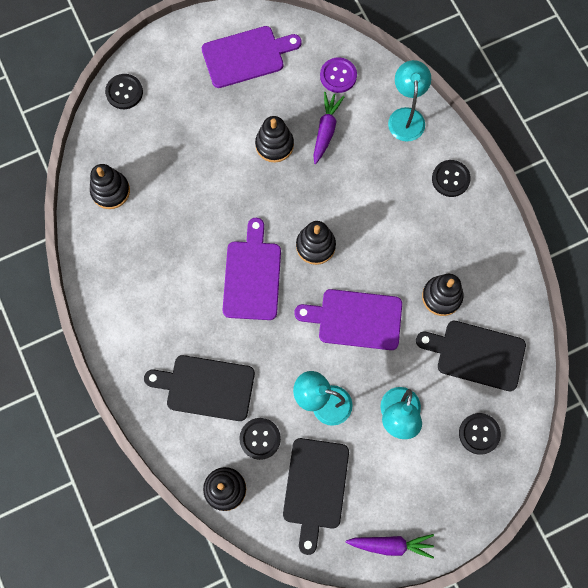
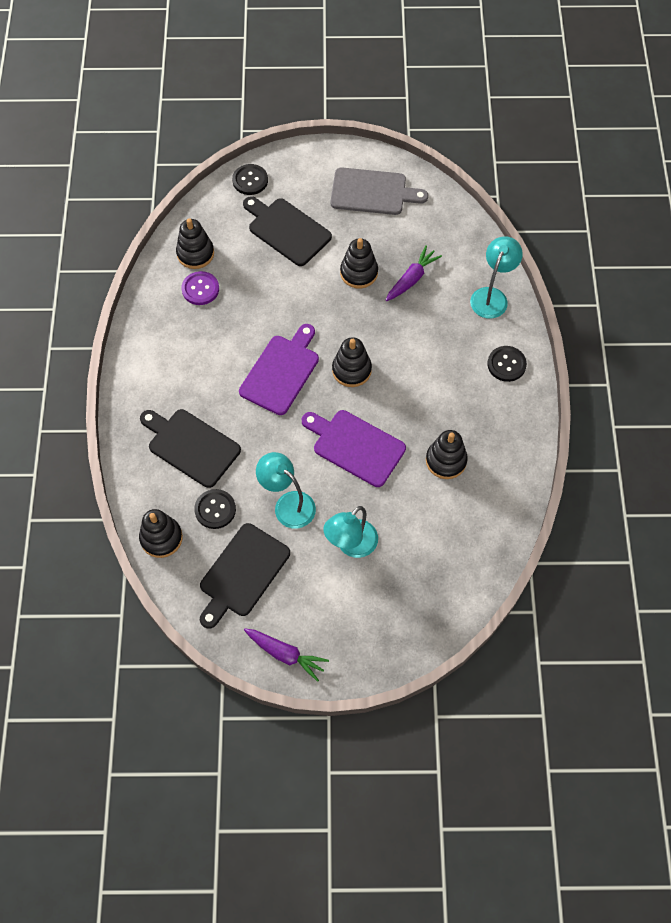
camera: 25 degrees right, 10 degrees down
(246, 56) = (372, 192): purple cutting board -> grey cutting board
(338, 76) = (446, 239): purple button -> purple button (200, 289)
(476, 354) = (453, 524): black cutting board -> black cutting board (287, 230)
(479, 434) = (419, 594): black button -> none

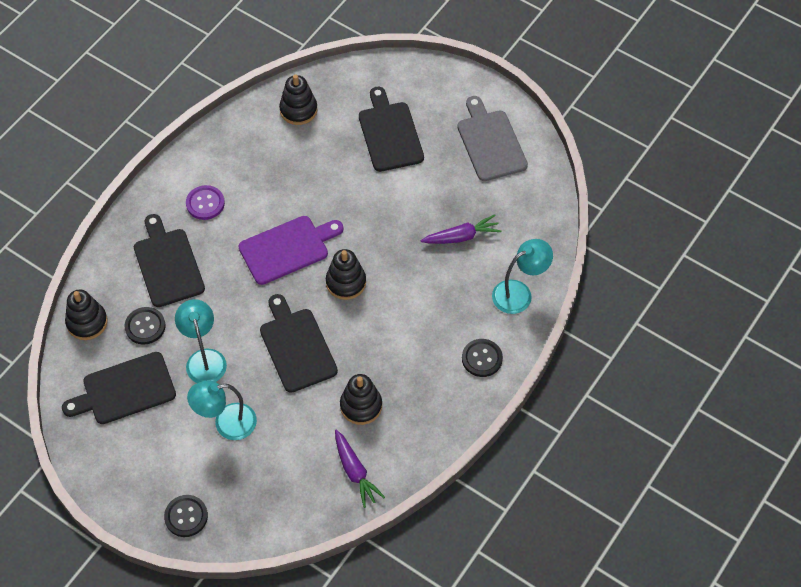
camera: 35 degrees right, 5 degrees down
(200, 289) = (278, 142): purple button -> purple button (205, 203)
(250, 180) = (394, 74): black button -> black button (186, 516)
(285, 654) = (105, 474): purple carrot -> purple carrot (355, 472)
(355, 446) = (296, 347): purple cutting board -> black cutting board
(359, 273) = (420, 205): black stacking toy -> none
(372, 192) = (490, 142): grey cutting board -> grey cutting board turned 150 degrees counterclockwise

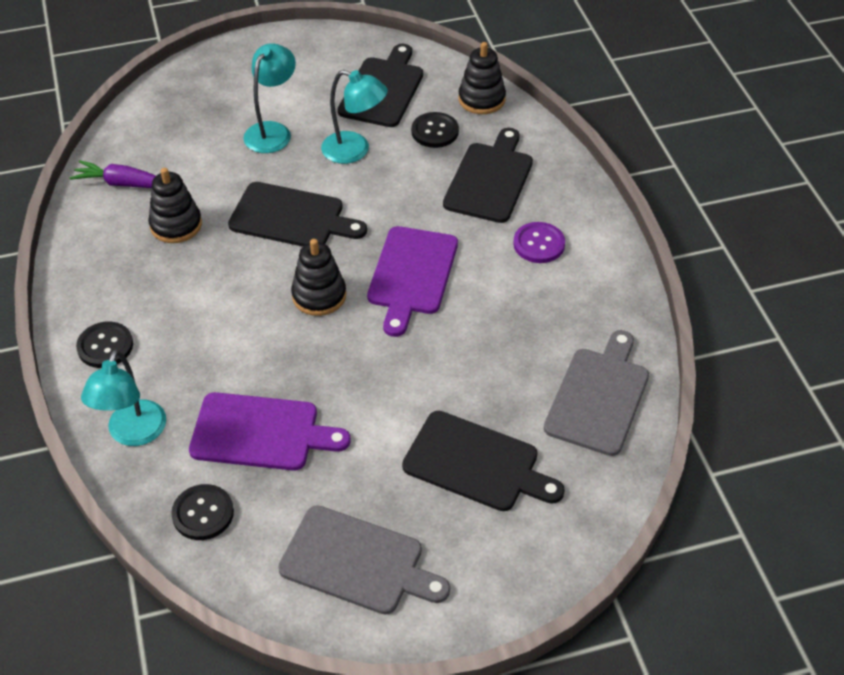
camera: 130 degrees right, 10 degrees down
(167, 264) = (490, 179): black cutting board -> black cutting board turned 90 degrees counterclockwise
(186, 516) = (221, 68): black button -> black button (203, 513)
(298, 110) = (598, 397): black stacking toy -> grey cutting board
(461, 236) = (261, 432): purple carrot -> purple cutting board

